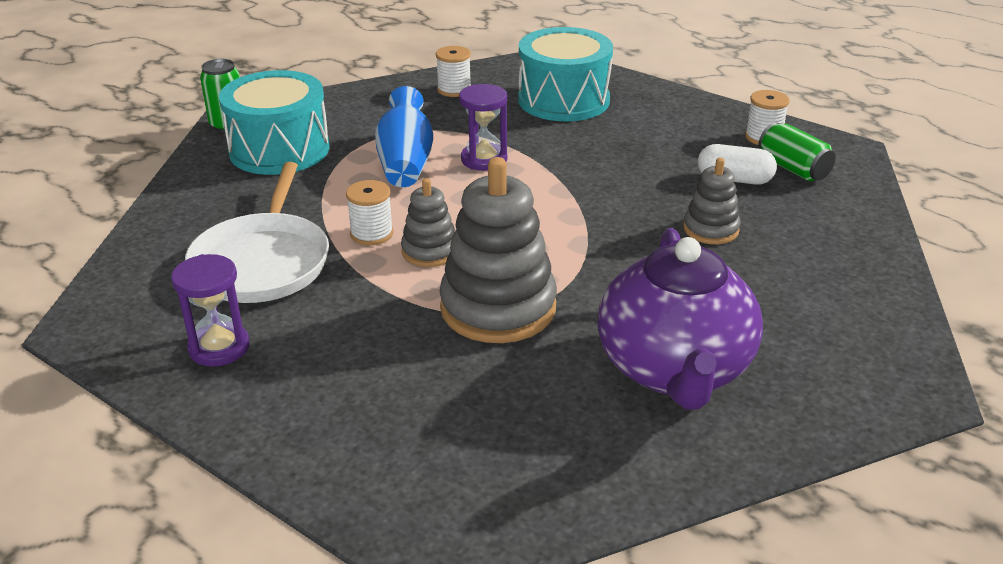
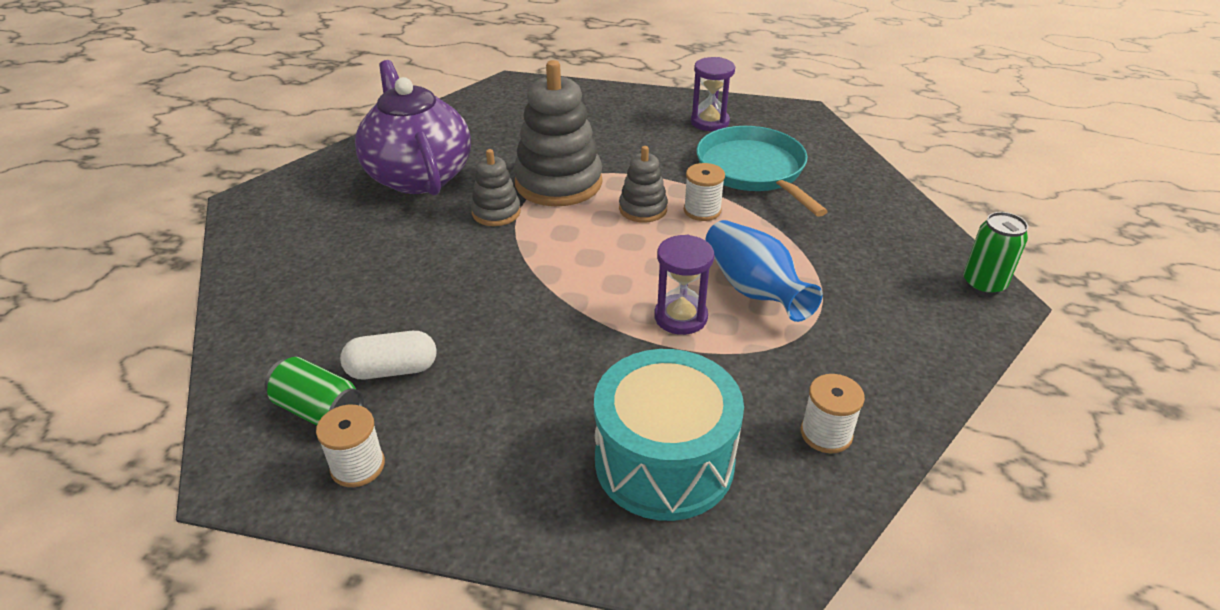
camera: 155 degrees right, 5 degrees up
(263, 262) = (753, 170): white pan -> turquoise pan
(279, 150) = (889, 269): turquoise drum -> none
(711, 229) = (410, 293): grey stacking toy -> grey stacking toy (496, 212)

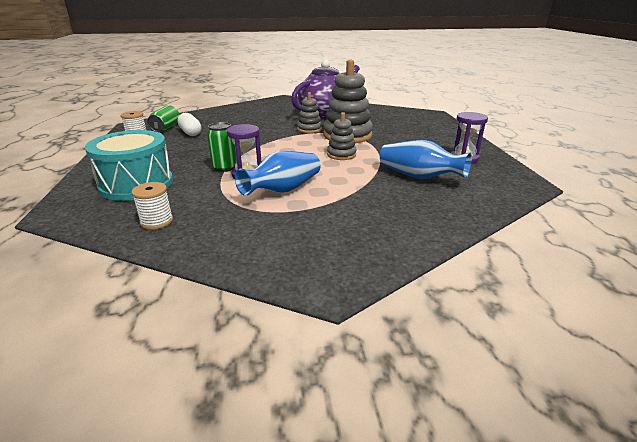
camera: 70 degrees right, 10 degrees down
(702, 210) = (354, 168): white spool -> none
(753, 170) = (419, 177): turquoise pan -> blue vase
(983, 284) = (348, 277): green can -> green can (225, 167)

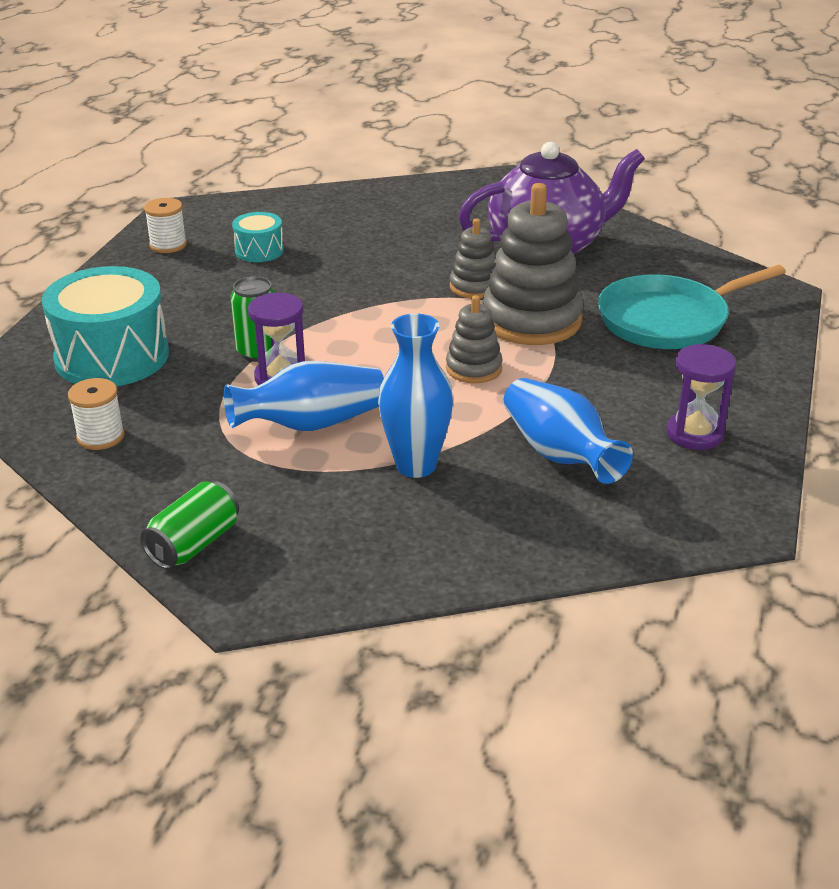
camera: 25 degrees right, 5 degrees up
(166, 128) = (227, 229): green can -> green can (194, 544)
(190, 132) = (259, 251): white capsule -> turquoise drum
(357, 195) = (416, 465): none -> blue vase
(403, 127) = (668, 320): none -> turquoise pan

